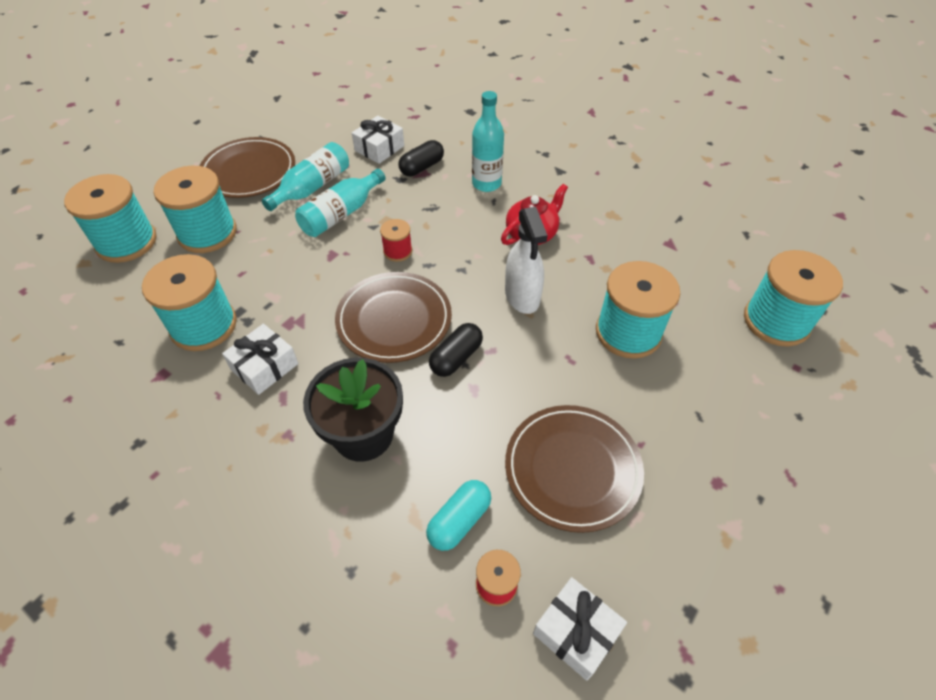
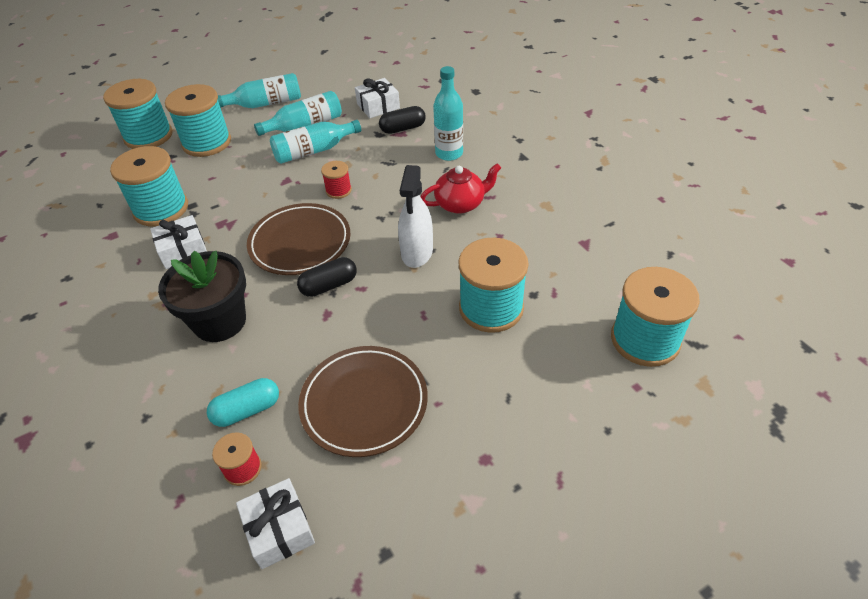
camera: 25 degrees right, 5 degrees down
(249, 172) = (266, 103): brown plate -> turquoise bottle

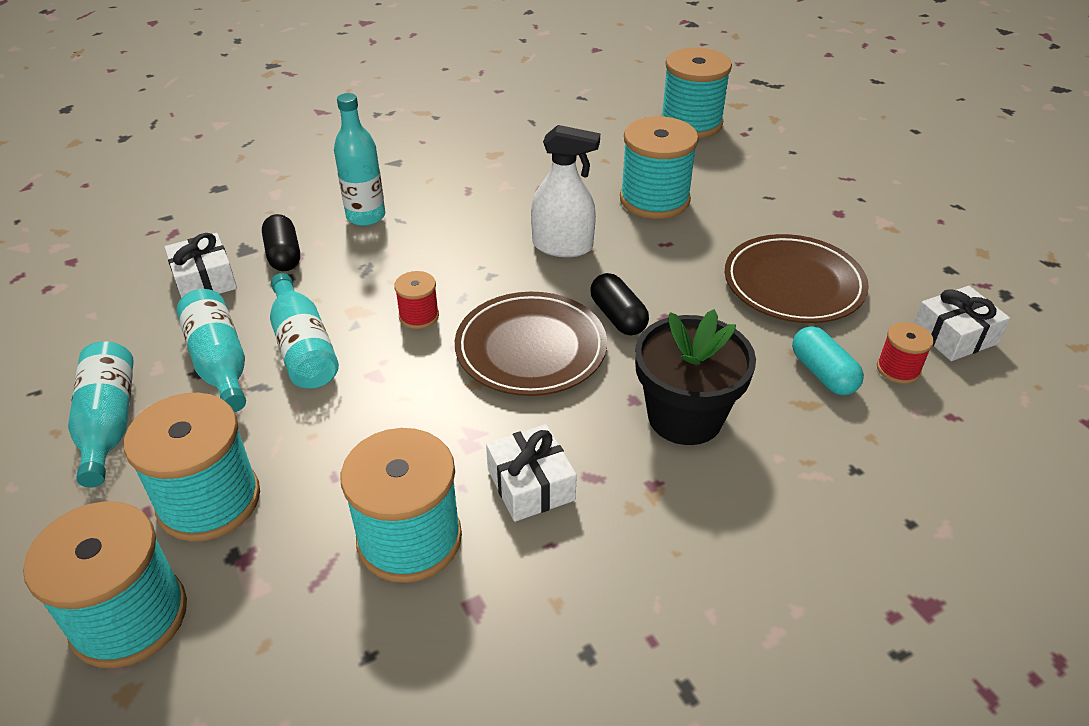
camera: 90 degrees left, 5 degrees down
(460, 204) = (477, 211): red teapot -> none

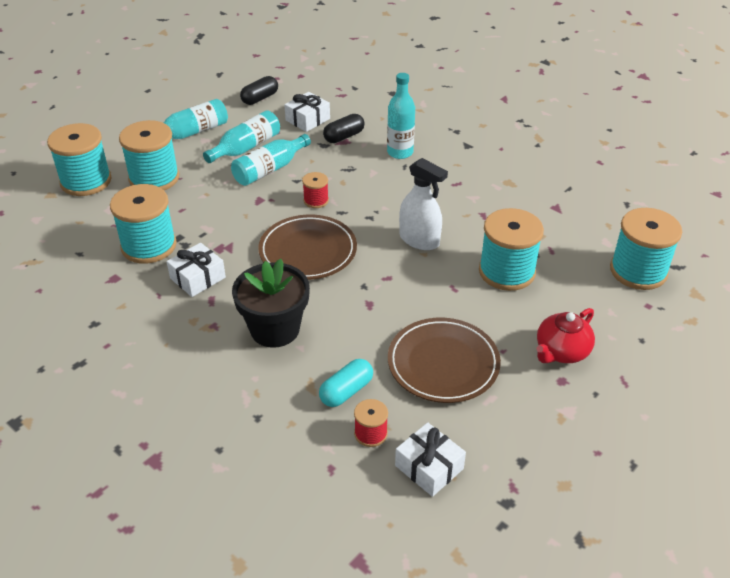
camera: 70 degrees right, 0 degrees up
(562, 246) = (419, 240): white spray bottle -> white spray bottle turned 45 degrees counterclockwise
(618, 317) = (357, 281): black capsule -> black capsule (260, 98)
(796, 201) = (561, 351): none -> red teapot

